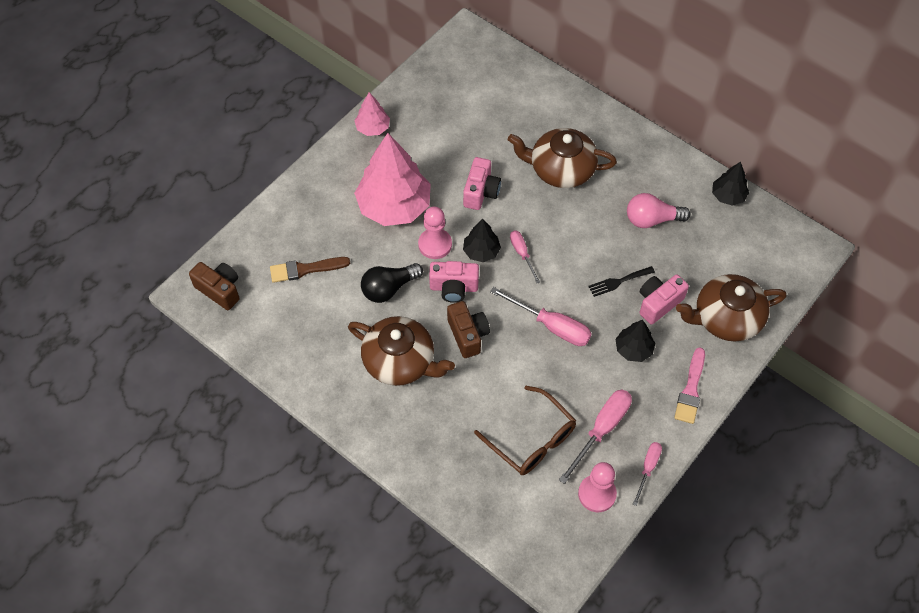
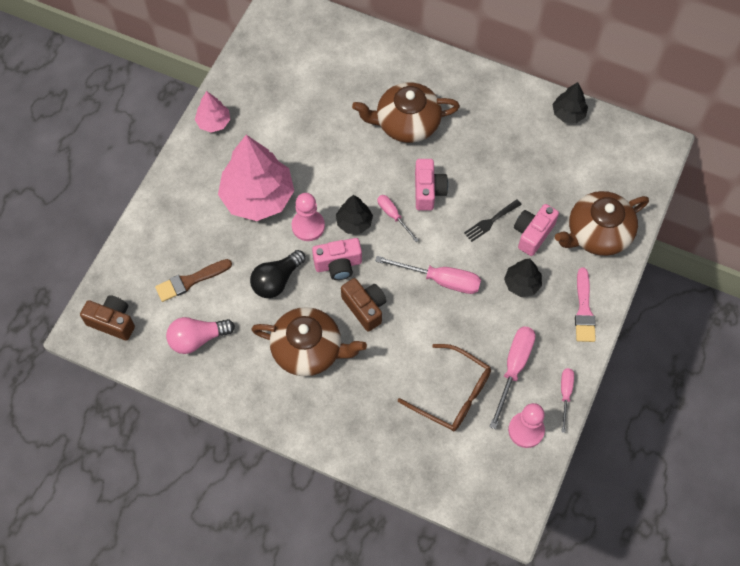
camera: 15 degrees left, 5 degrees up
(481, 192) = (337, 163): pink camera -> pink camera (428, 191)
(651, 219) = (504, 153): pink light bulb -> pink light bulb (197, 339)

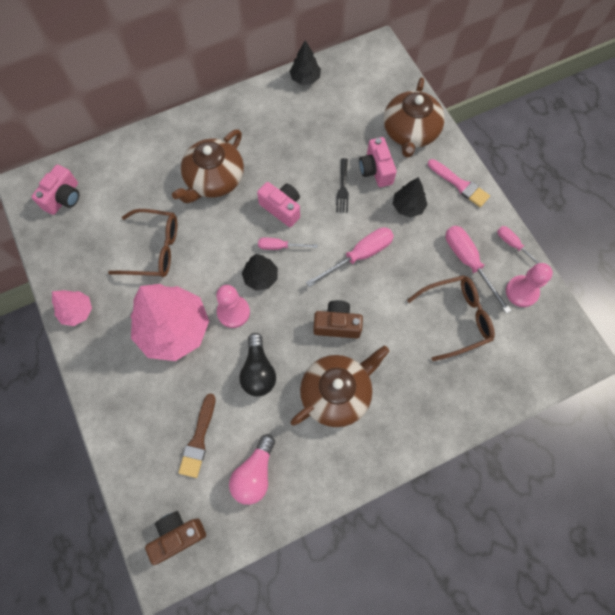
camera: 50 degrees left, 5 degrees up
(308, 130) = (154, 249): none -> brown glasses
(338, 265) = (285, 316): pink camera -> pink camera (64, 198)

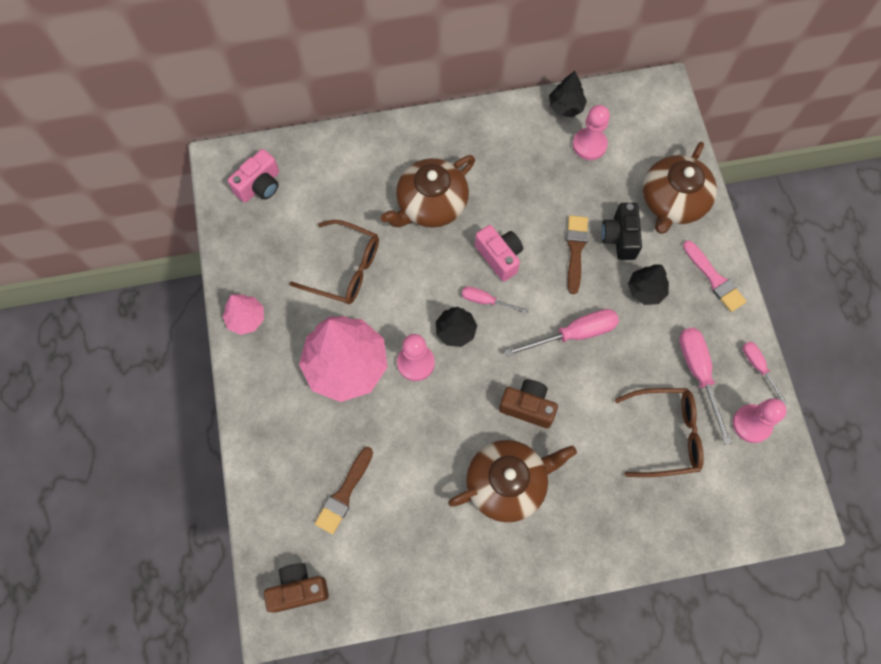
camera: 15 degrees right, 0 degrees up
(254, 474) = (395, 547): pink light bulb -> none
(258, 371) = (427, 436): black light bulb -> none
(332, 103) = (589, 145): none -> pink pawn
(343, 188) = (575, 250): black fork -> brown brush
(376, 170) = (620, 238): pink camera -> black camera

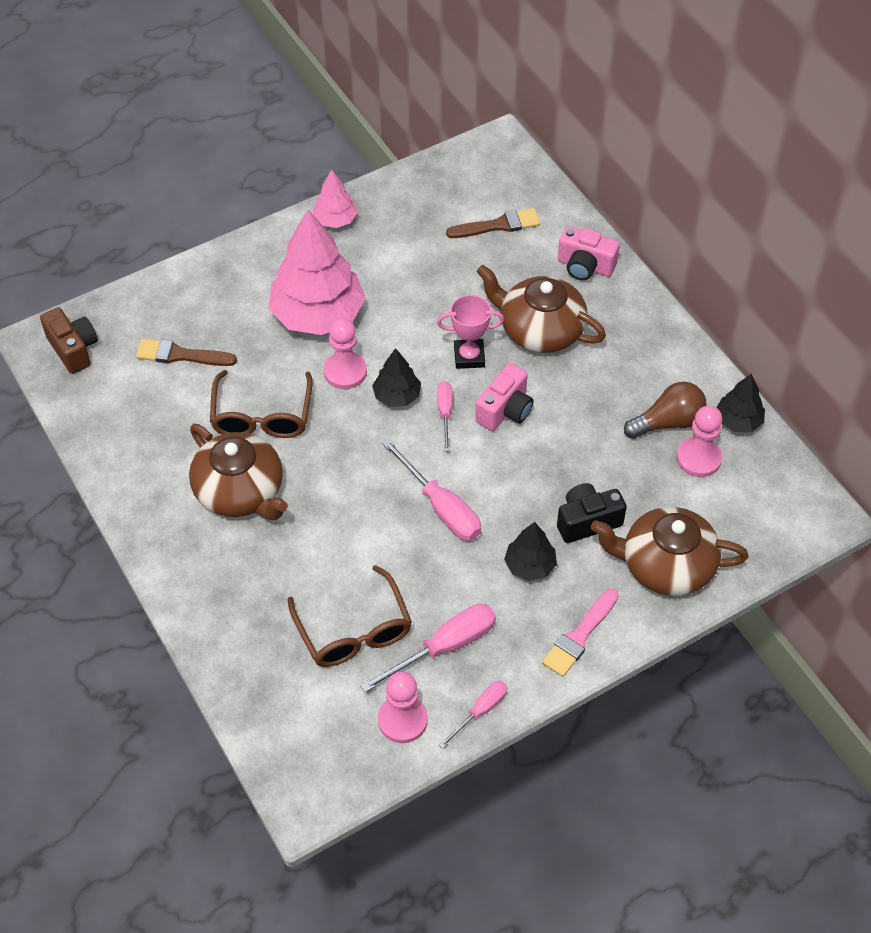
camera: 70 degrees right, 15 degrees down
(259, 186) = (488, 181): pink camera -> pink camera (585, 266)
(345, 269) = (426, 280): brown glasses -> brown glasses (262, 416)
(437, 264) = (469, 356): none -> pink trophy
(527, 407) = (335, 486): brown camera -> none
(551, 151) = (668, 422): none -> brown light bulb
(575, 250) = (549, 481): brown brush -> brown brush (498, 225)

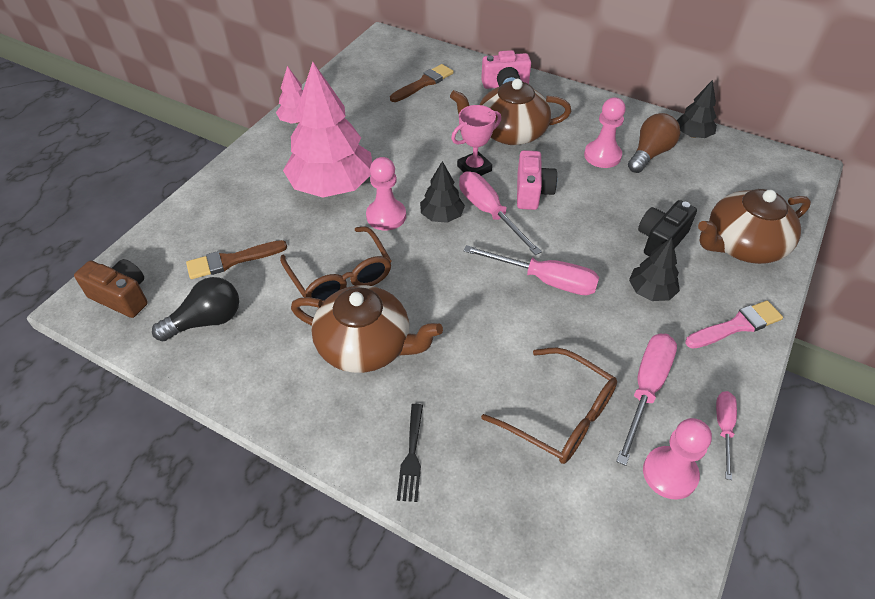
camera: 30 degrees left, 5 degrees down
(127, 405) = (206, 321): none -> black light bulb
(213, 601) = (411, 456): none -> black fork
(445, 413) = (489, 212): pink screwdriver -> pink screwdriver, size x1.69
(579, 636) = (736, 325): pink brush -> pink brush turned 120 degrees counterclockwise
(698, 458) = (692, 167): pink pawn -> pink pawn (602, 156)

